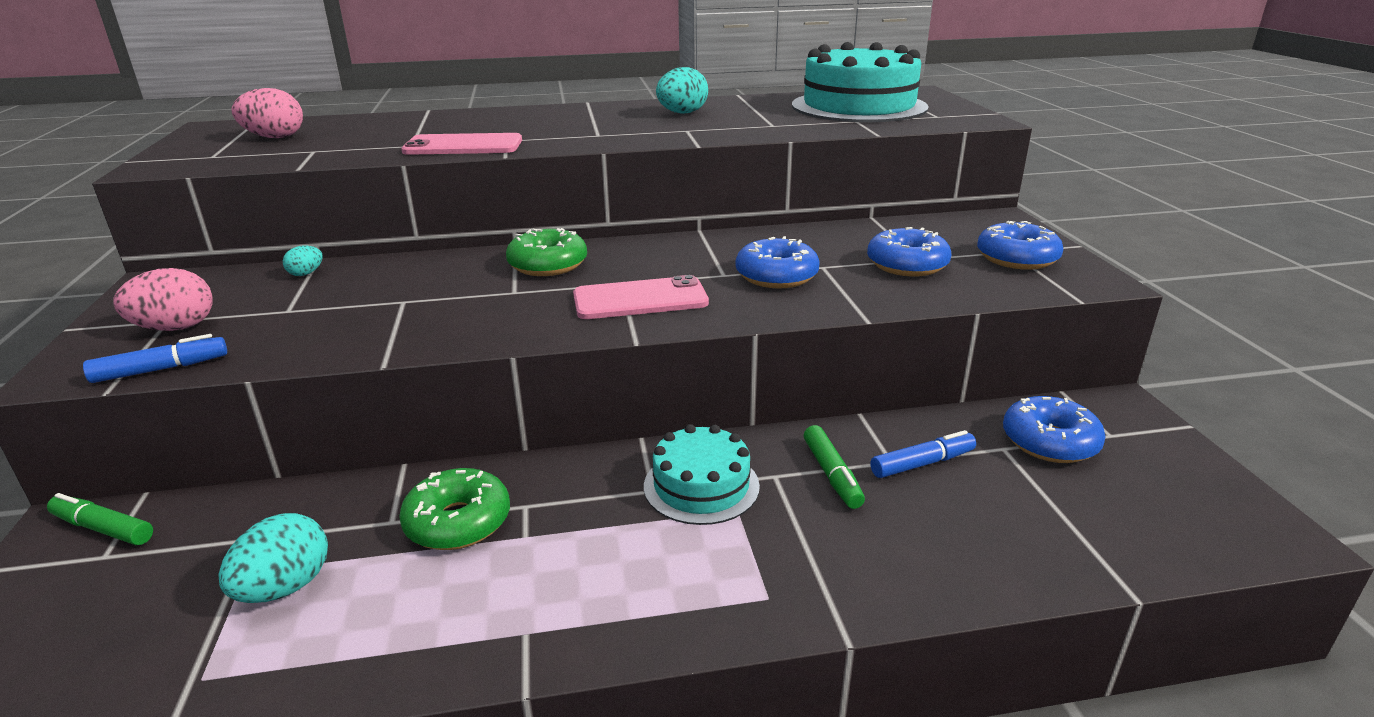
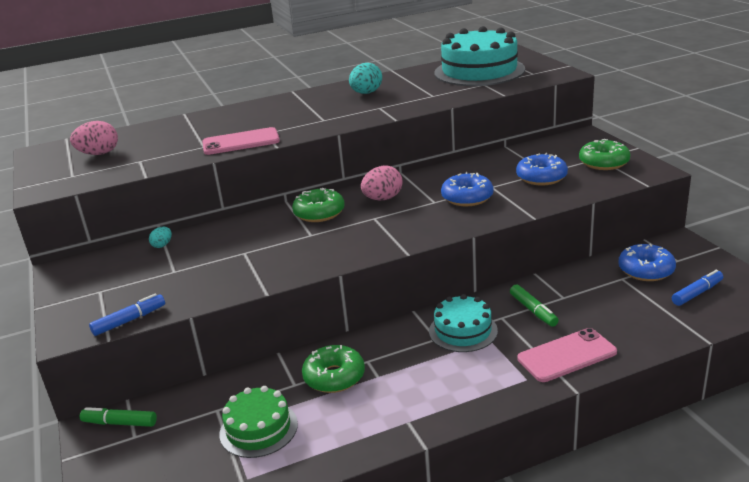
camera: 10 degrees left, 0 degrees up
(175, 328) = (111, 295): pink egg -> pink egg (383, 199)
(285, 587) = (258, 429): turquoise egg -> green cake
(640, 299) = (393, 226): pink phone -> pink phone (566, 355)
(922, 463) = (580, 295): blue marker -> blue marker (697, 293)
(1017, 258) = (604, 162): blue donut -> green donut

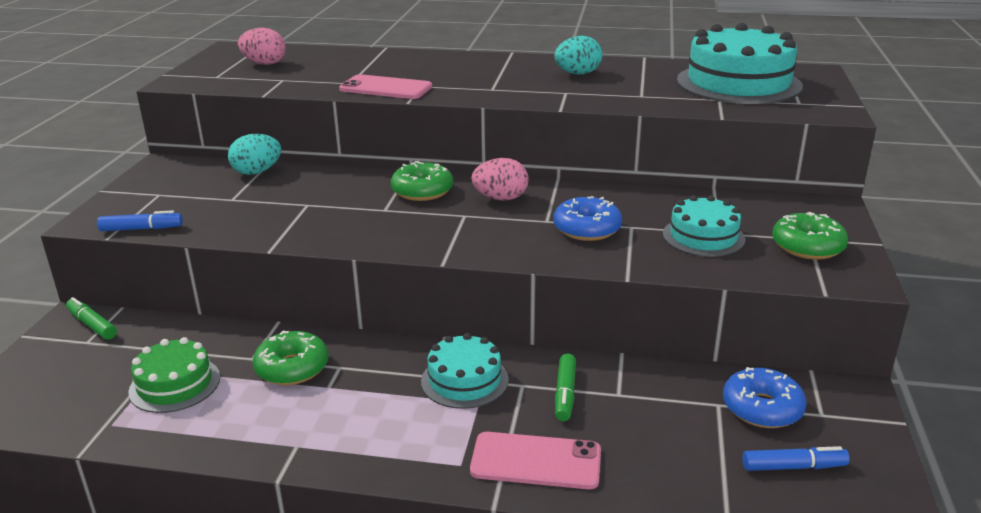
camera: 30 degrees right, 0 degrees up
(162, 245) = (257, 172): turquoise egg -> turquoise egg, size x1.88
(541, 177) = (703, 237): blue donut -> turquoise cake

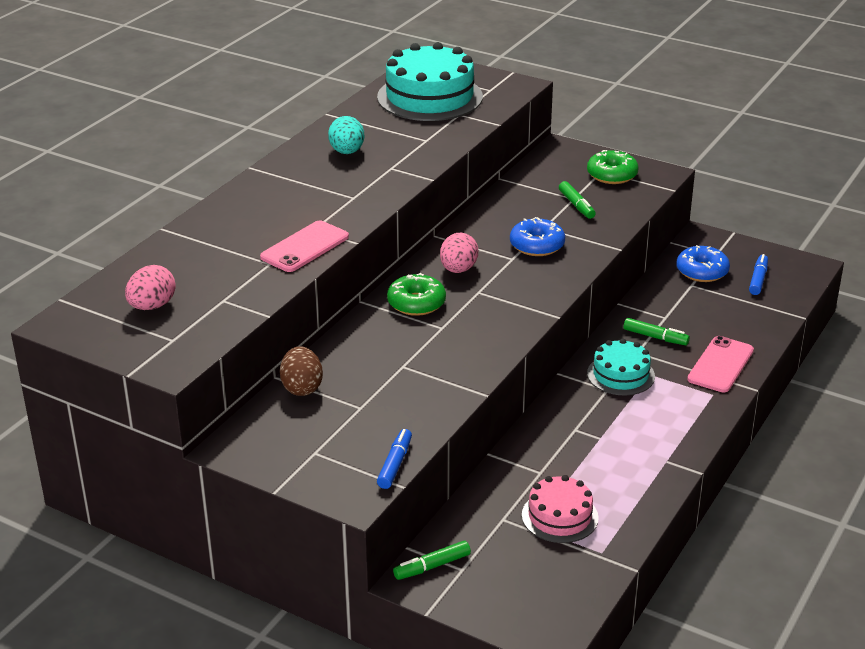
camera: 70 degrees left, 5 degrees up
(175, 384) = (560, 516): green cake -> pink cake
(257, 172) = (302, 388): turquoise egg -> brown egg
(292, 368) = (565, 452): green donut -> none
(703, 237) = (576, 205): turquoise cake -> green marker

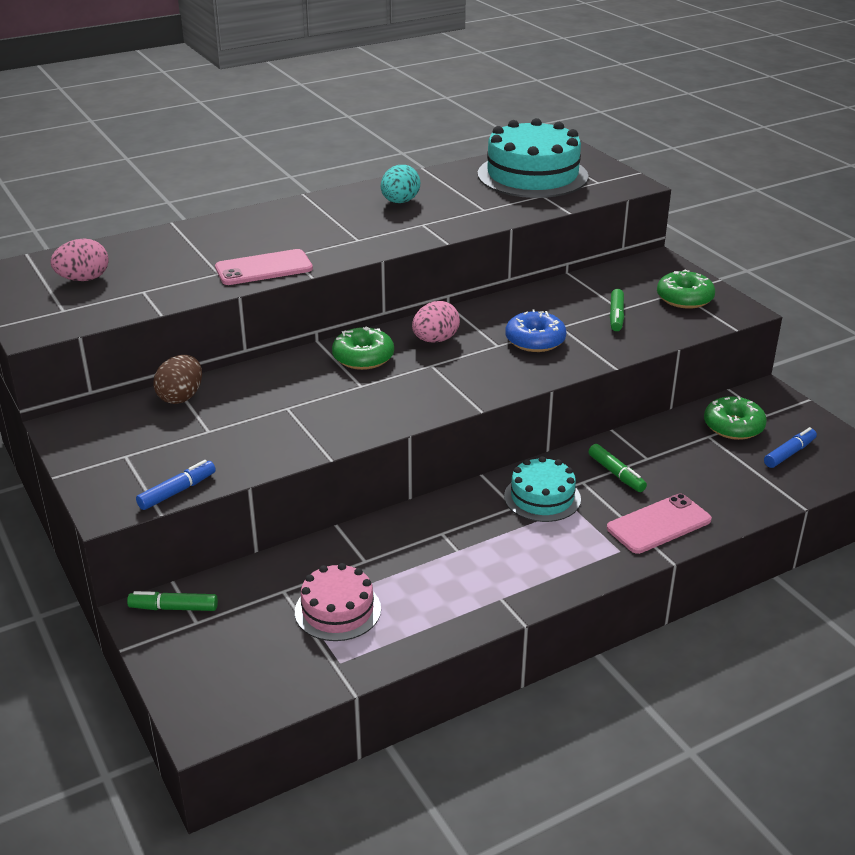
camera: 30 degrees right, 0 degrees up
(702, 271) = (733, 426): blue donut -> green donut

